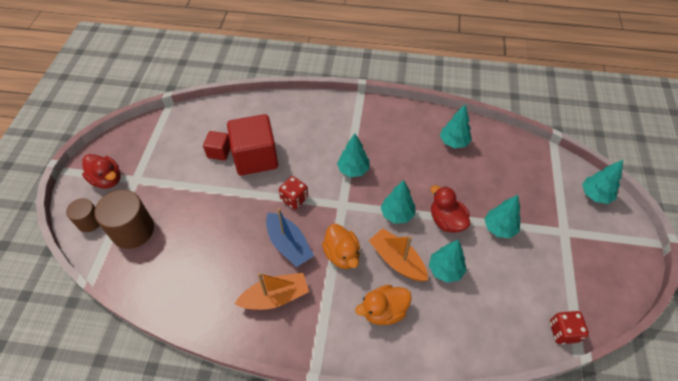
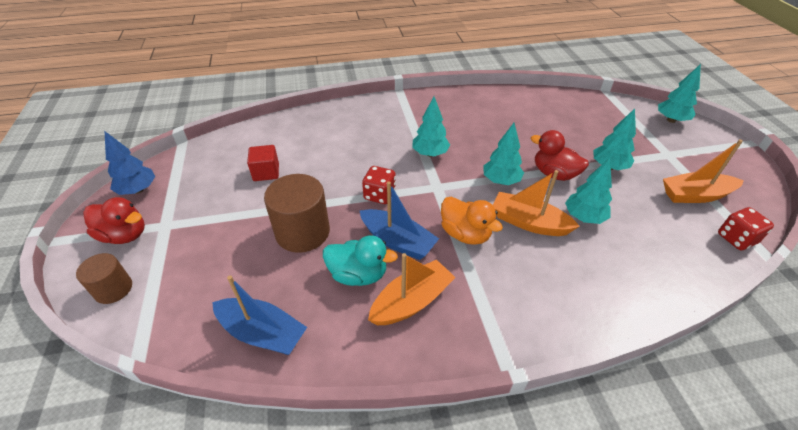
camera: 20 degrees left, 10 degrees down
(126, 142) = (138, 190): none -> blue tree
(133, 230) = (183, 282): brown cylinder -> brown cylinder (302, 232)
(169, 286) = (262, 333): none -> blue boat
(248, 263) = (358, 275): none -> turquoise duck
(255, 157) = (313, 168): red cube -> none
(384, 311) = (547, 276): orange duck -> none
(453, 142) = (516, 109): turquoise tree -> none
(558, 280) = (695, 195): none -> orange boat

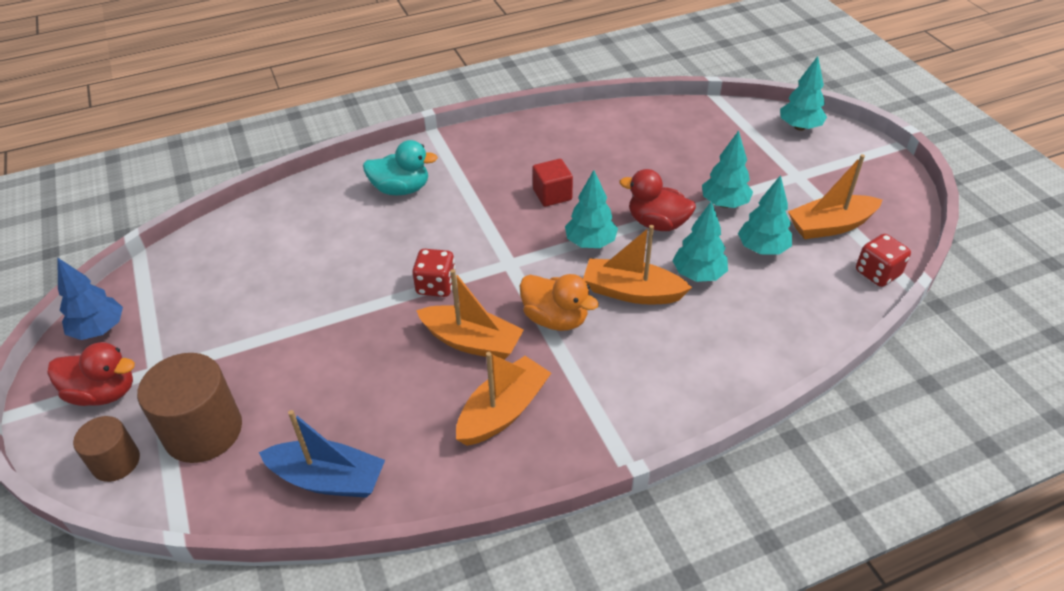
camera: 10 degrees left, 0 degrees up
(266, 172) = (274, 278): red cube -> red cube (552, 195)
(302, 232) = (346, 350): brown cylinder -> brown cylinder (203, 431)
(358, 275) = (430, 391): turquoise duck -> turquoise duck (401, 189)
(398, 241) = (472, 342): blue boat -> orange boat
(430, 154) = (492, 219): turquoise tree -> turquoise tree (762, 249)

